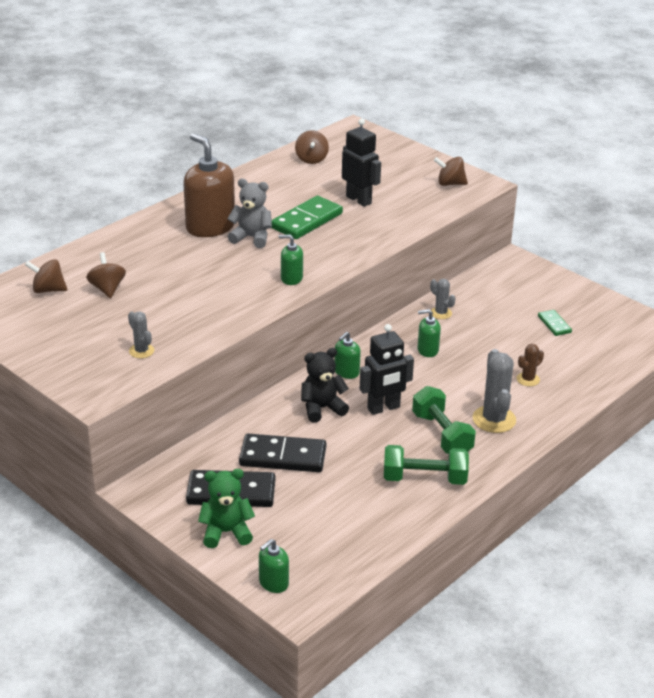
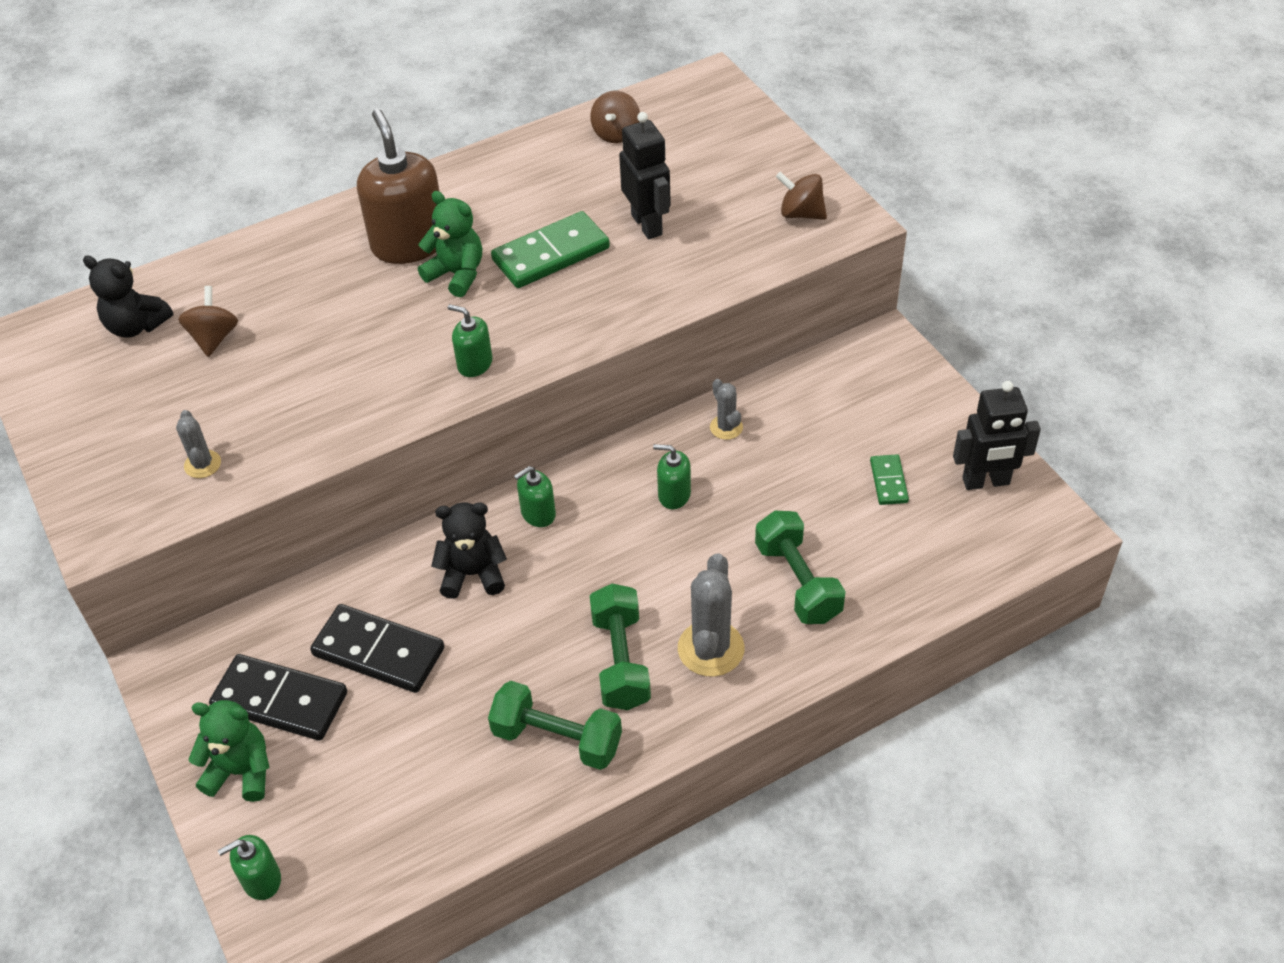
camera: 20 degrees right, 15 degrees up
(48, 290) = (136, 326): brown spinning top -> black teddy bear
(252, 238) = (457, 274): grey teddy bear -> green teddy bear
(383, 408) = (560, 592): black robot -> black robot (986, 482)
(528, 379) = (798, 582): brown cactus -> green dumbbell

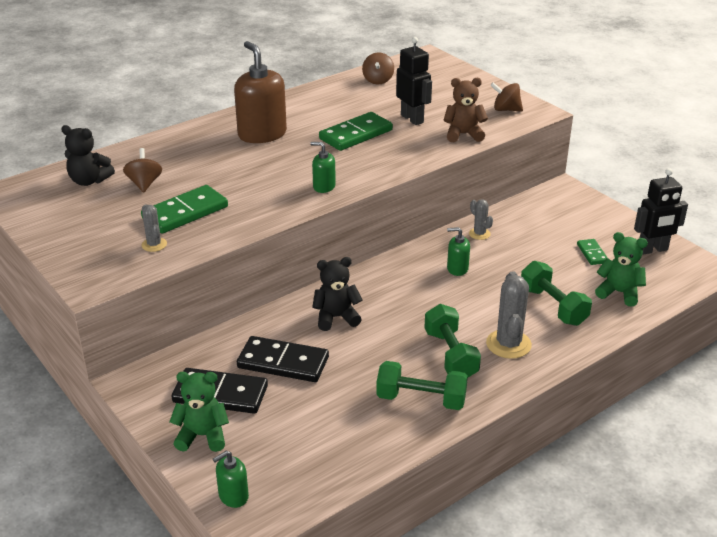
camera: 10 degrees left, 15 degrees down
(260, 402) = (185, 213): none -> green domino
(457, 274) = (298, 146): green teddy bear -> green teddy bear (619, 293)
(538, 513) = (370, 284): green soap dispenser -> none
(717, 265) = (463, 134): none -> brown teddy bear

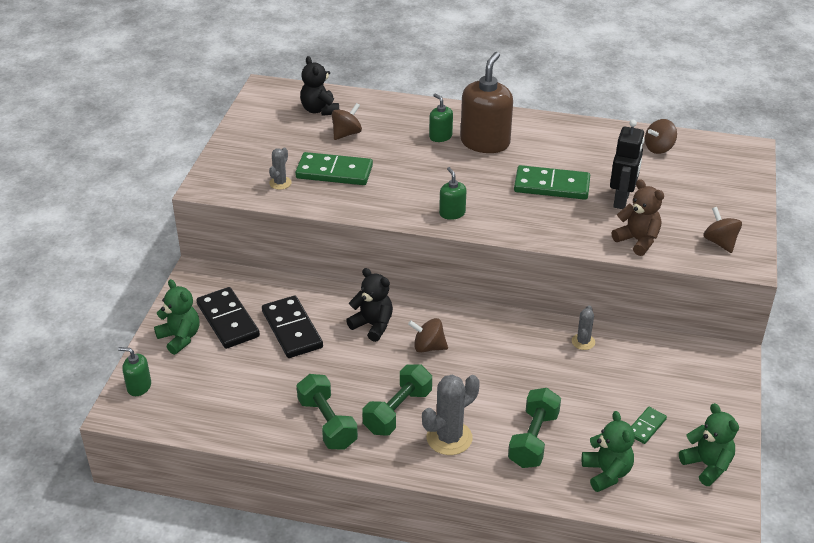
camera: 50 degrees right, 5 degrees up
(397, 303) = (428, 347): none -> brown spinning top
(457, 269) = (515, 355): green soap dispenser -> green soap dispenser (440, 136)
(652, 250) = (707, 465): black robot -> green teddy bear

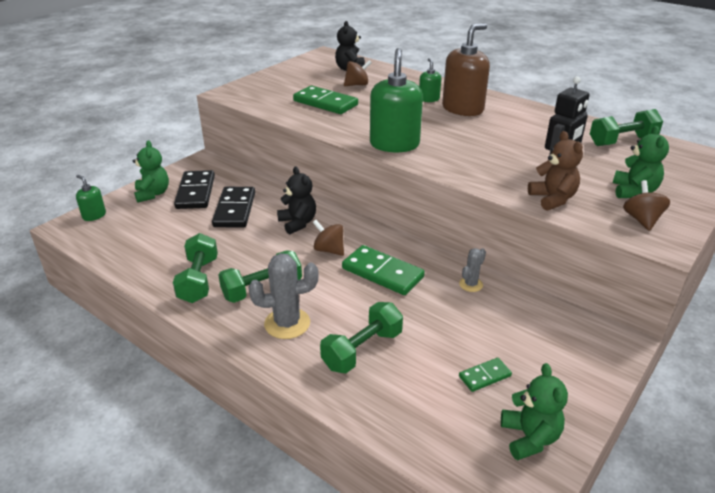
camera: 25 degrees right, 5 degrees down
(280, 183) = (279, 101): grey cactus -> none
(452, 213) = (394, 144): green soap dispenser -> green soap dispenser, size x2.02
(551, 186) = (498, 145): green domino -> green domino (382, 273)
(606, 473) = (412, 406): green teddy bear -> green teddy bear (633, 192)
(659, 148) = (622, 141): brown spinning top -> green dumbbell

